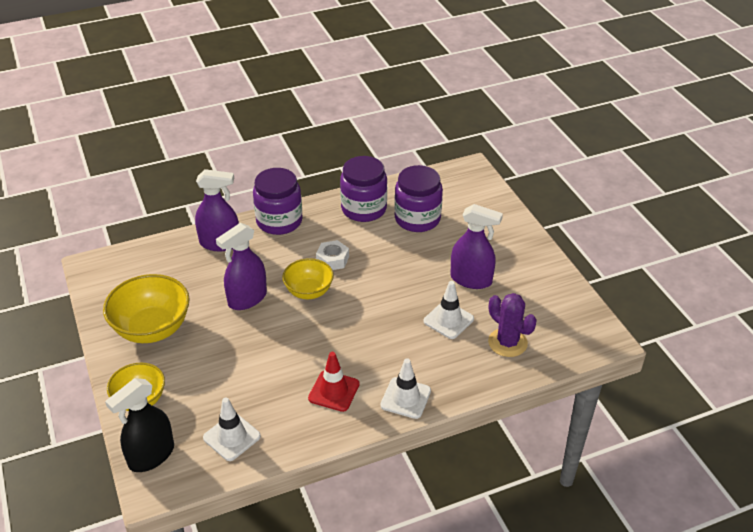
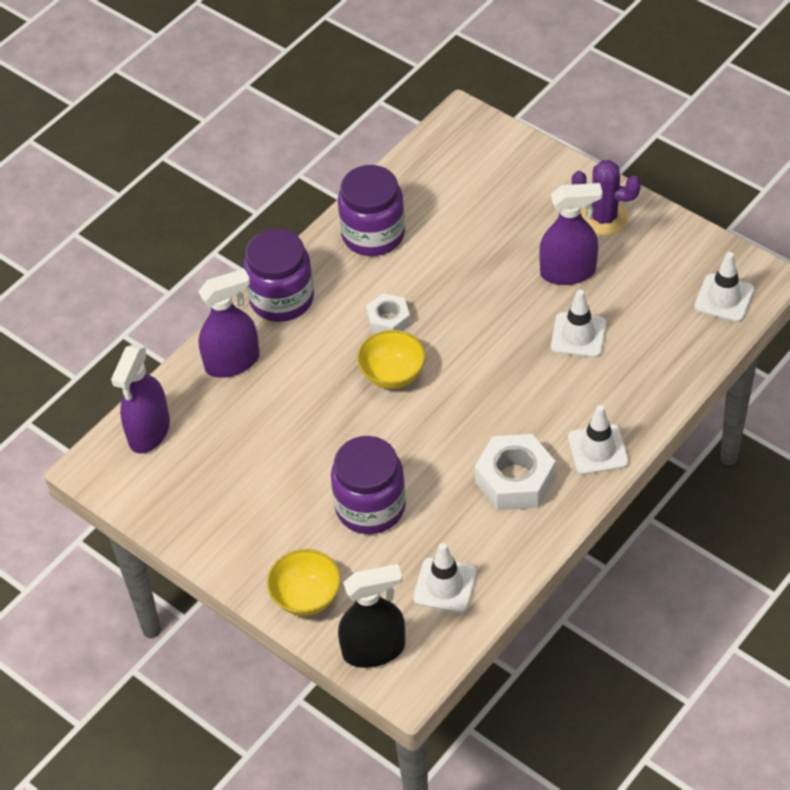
camera: 25 degrees left, 10 degrees up
(151, 456) = (374, 650): black spray bottle -> black spray bottle turned 120 degrees counterclockwise
(152, 329) = (245, 509): yellow bowl -> none
(247, 299) = (327, 418): purple spray bottle -> purple spray bottle (149, 432)
(334, 391) = (515, 480): red traffic cone -> white nut
(417, 219) = (448, 219): purple jar -> purple jar (370, 507)
(507, 342) = (661, 332): purple cactus -> purple cactus (604, 218)
(569, 340) = (724, 298): none -> white traffic cone

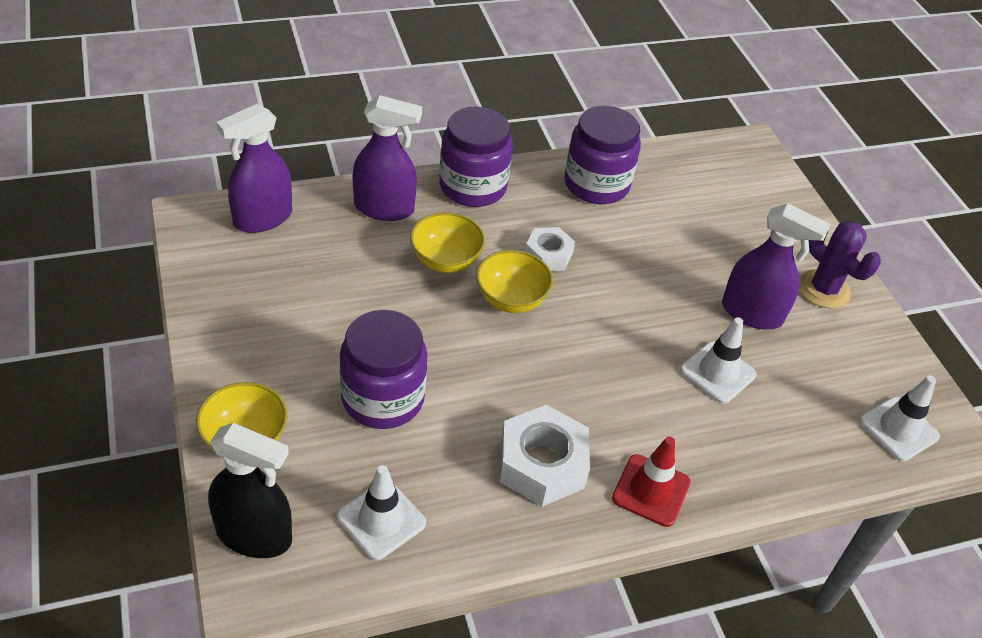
camera: 25 degrees right, 5 degrees down
(318, 375) = (445, 261): none -> yellow bowl
(598, 450) = (651, 490): white traffic cone -> red traffic cone

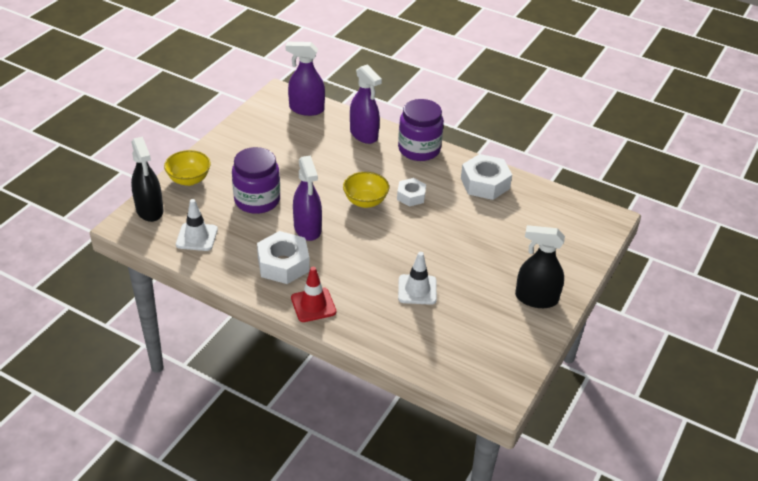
camera: 50 degrees right, 5 degrees down
(445, 261) = (359, 170): yellow bowl -> none
(596, 184) = (485, 183): purple jar -> white nut
(752, 313) = (476, 281): purple spray bottle -> purple spray bottle (307, 228)
(823, 289) = (536, 298): purple cactus -> black spray bottle
(898, 429) = (473, 373): white traffic cone -> none

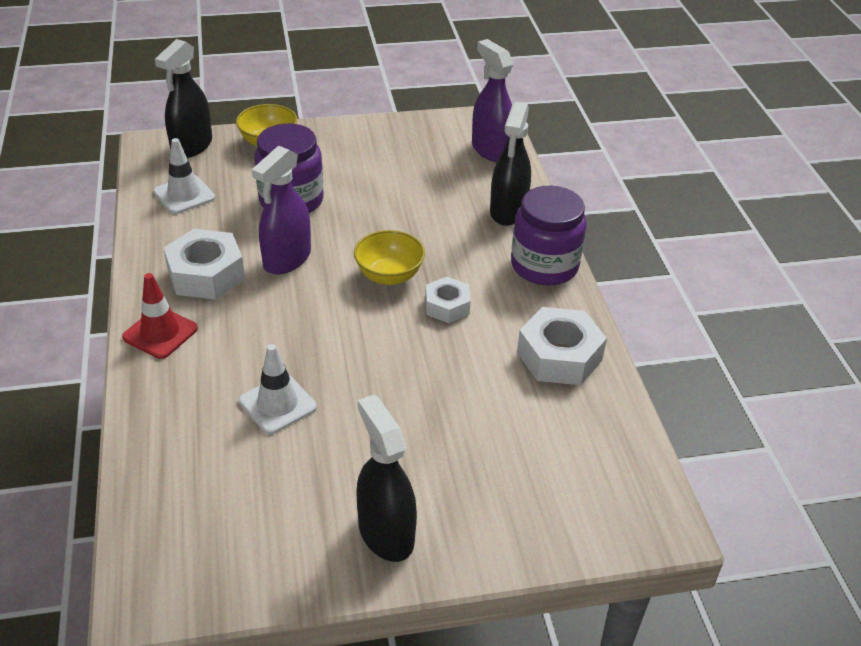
camera: 50 degrees right, 0 degrees up
(364, 134) = (508, 211): purple spray bottle -> black spray bottle

